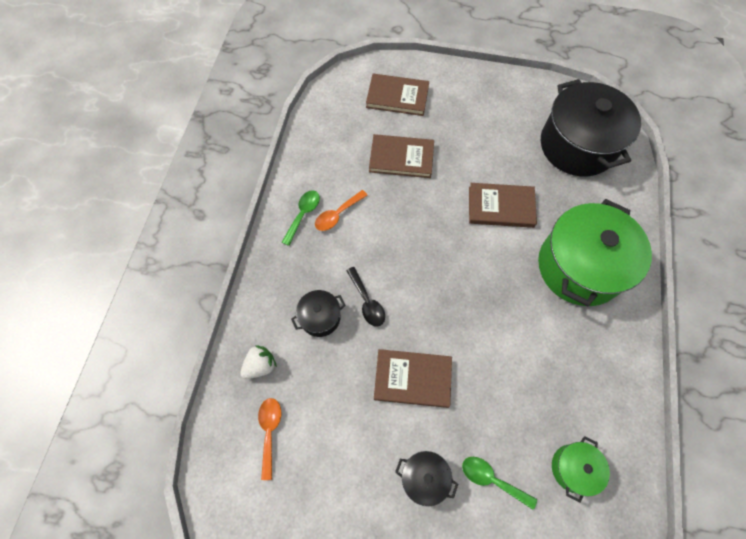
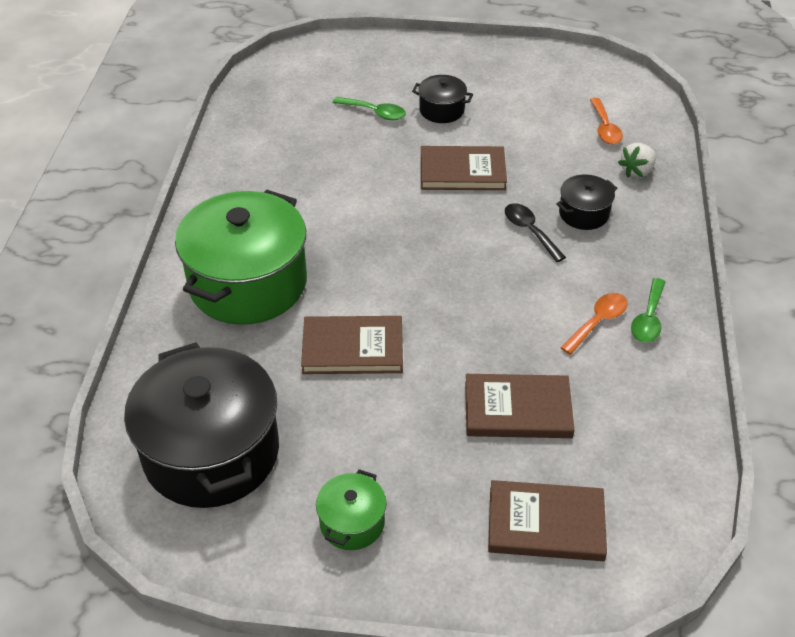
camera: 175 degrees right, 20 degrees down
(573, 468) = (292, 123): green pot -> green pot (352, 522)

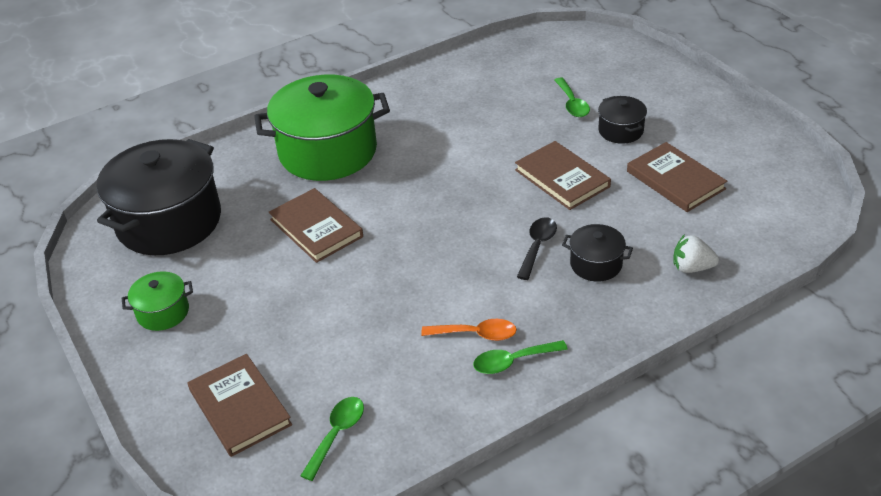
camera: 55 degrees right, 5 degrees down
(517, 409) = (337, 337): brown book -> brown book (675, 180)
(604, 128) = (724, 222): orange spoon -> none
(638, 471) = (337, 434): none -> green spoon

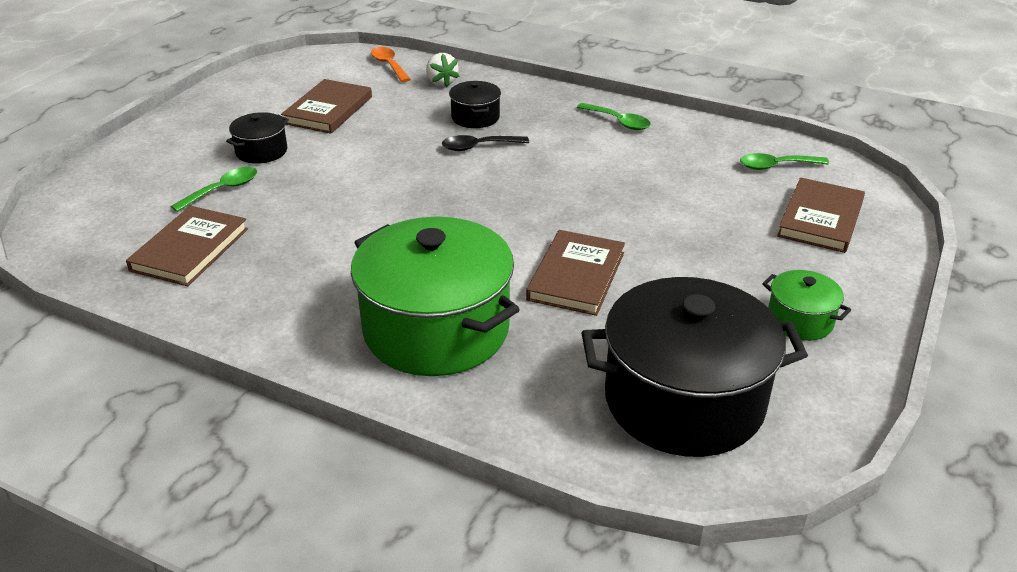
camera: 125 degrees left, 5 degrees down
(476, 334) = (610, 143): orange spoon -> orange spoon (389, 65)
(562, 178) = (367, 161): brown book -> brown book (190, 249)

